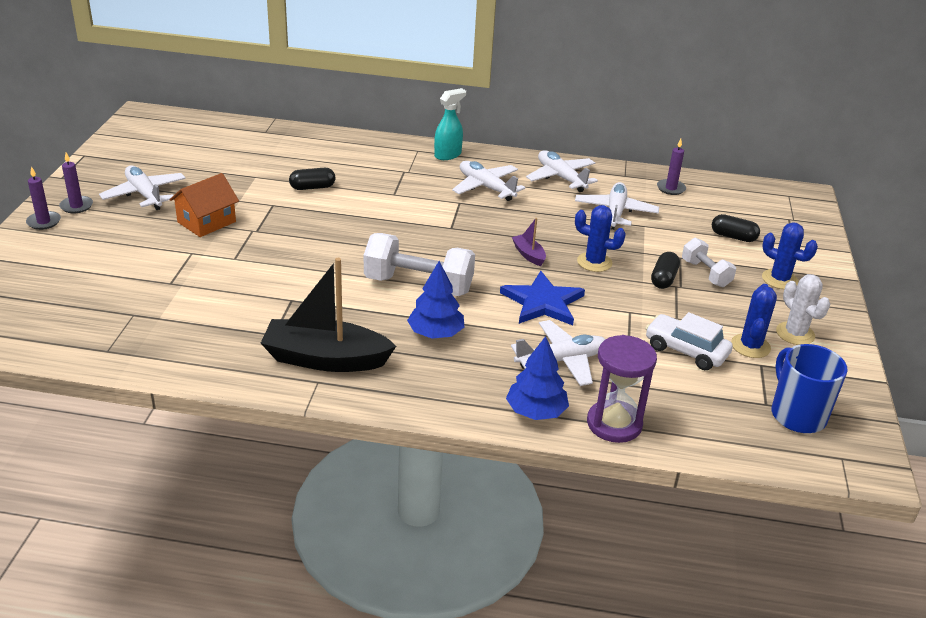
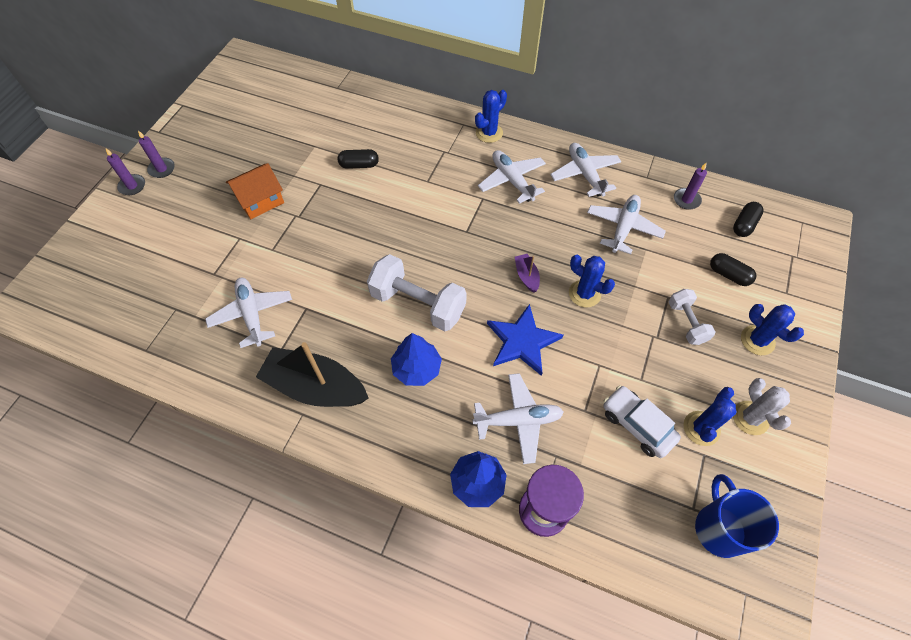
camera: 15 degrees right, 25 degrees up
(145, 194) = (219, 160): white plane -> white plane (252, 314)
(448, 155) = (489, 133): turquoise spray bottle -> blue cactus
(663, 279) = (644, 325): black capsule -> black capsule (744, 225)

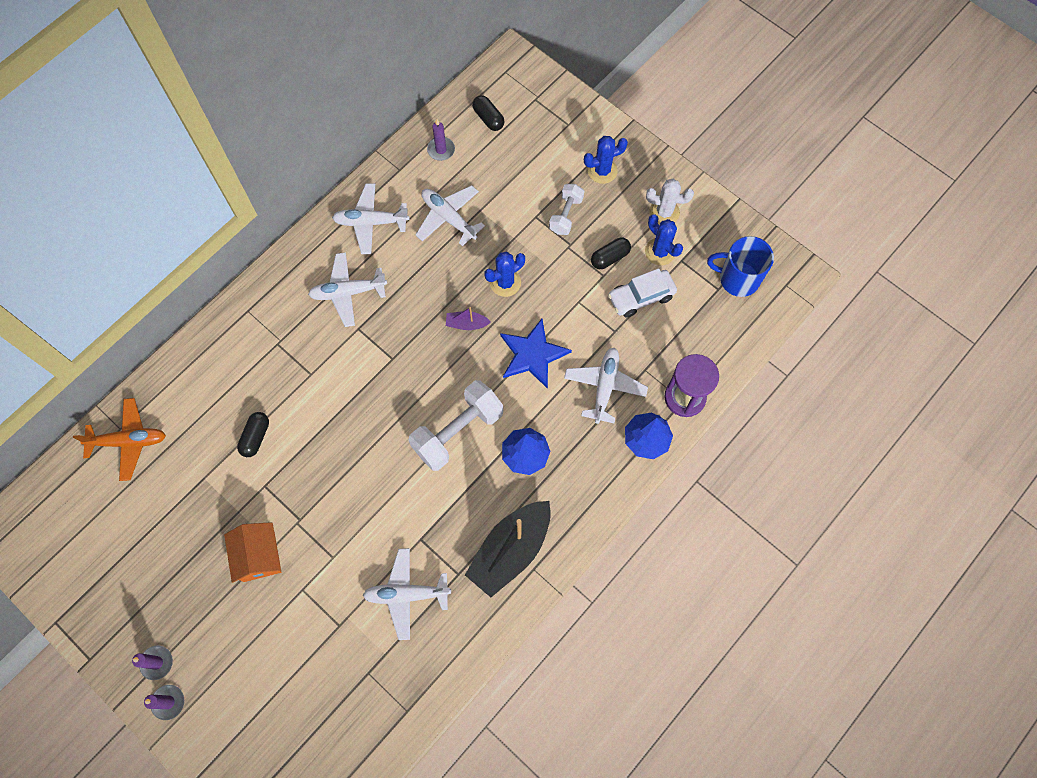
camera: 70 degrees left, 10 degrees up
(329, 95) = (128, 441): none -> orange plane
(489, 133) = (273, 289): blue cactus -> none
(686, 323) = (566, 215): white dumbbell -> white dumbbell turned 75 degrees counterclockwise
(728, 275) = (533, 158): black capsule -> black capsule (610, 257)

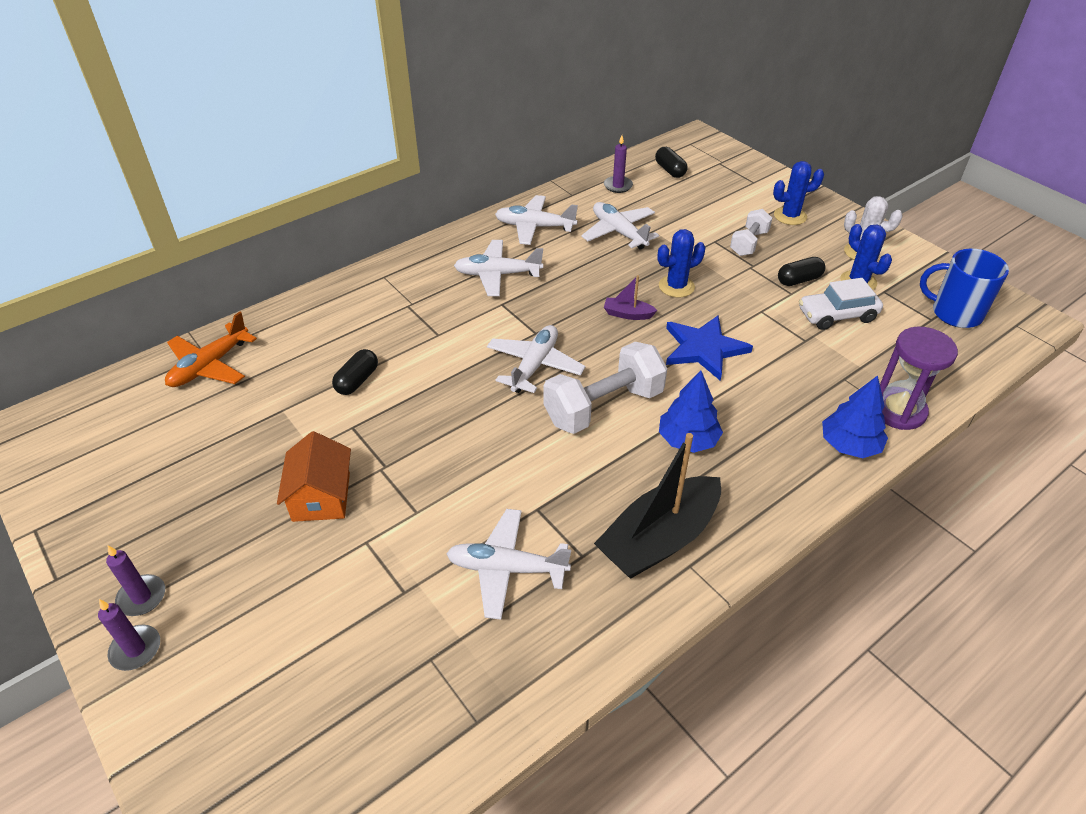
camera: 10 degrees right, 25 degrees down
(128, 441) = (210, 366): orange plane -> orange plane turned 120 degrees clockwise
(604, 387) = (793, 388): white plane -> white plane (534, 365)

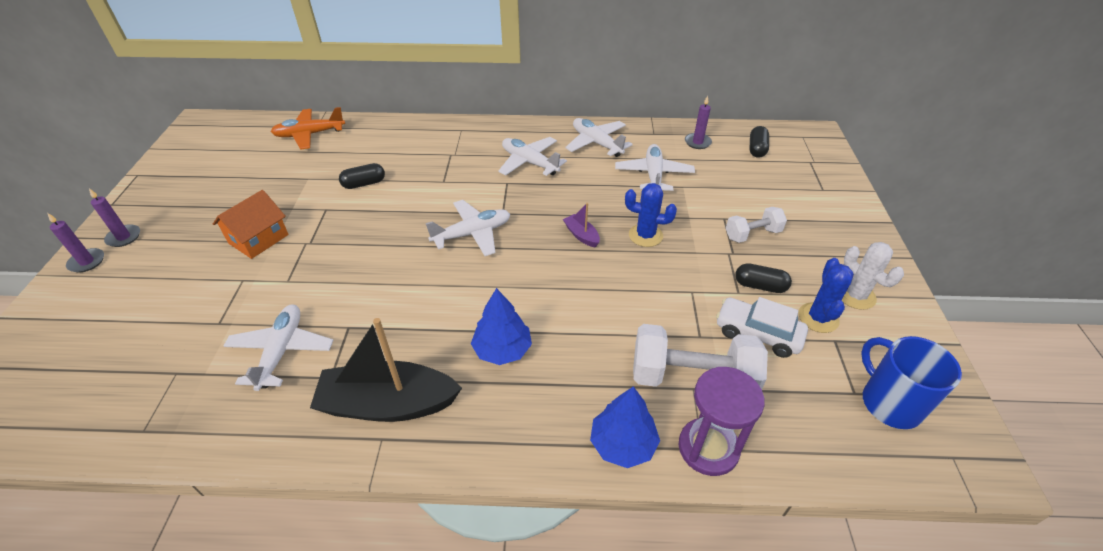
camera: 40 degrees right, 0 degrees up
(506, 569) = (281, 351): white plane -> white plane turned 45 degrees clockwise
(603, 406) = (478, 288): white dumbbell -> white dumbbell (692, 377)
(704, 349) = (604, 292): blue star -> none
(790, 216) = (822, 231): blue cactus -> none

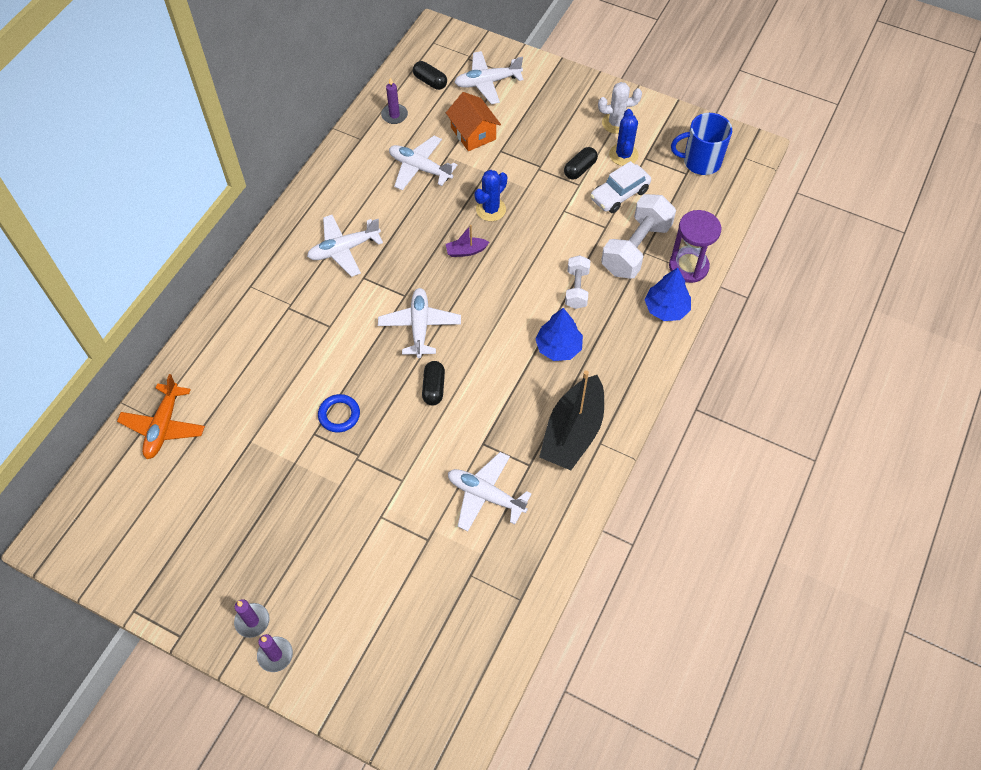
camera: 65 degrees left, 15 degrees up
(258, 239) = (328, 497): orange house -> orange house (473, 133)
(350, 217) = (339, 415): none -> blue ring
(364, 184) = (292, 393): black capsule -> black capsule (433, 388)
(596, 143) = (347, 187): white plane -> white plane (487, 82)
(752, 234) = (528, 143): white dumbbell -> white dumbbell (576, 289)
(818, 318) = (623, 155): blue cactus -> blue cactus turned 60 degrees clockwise

